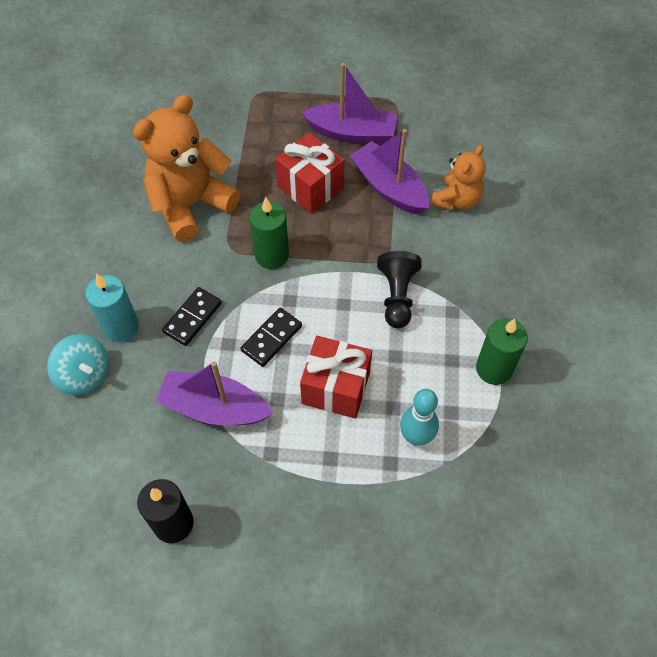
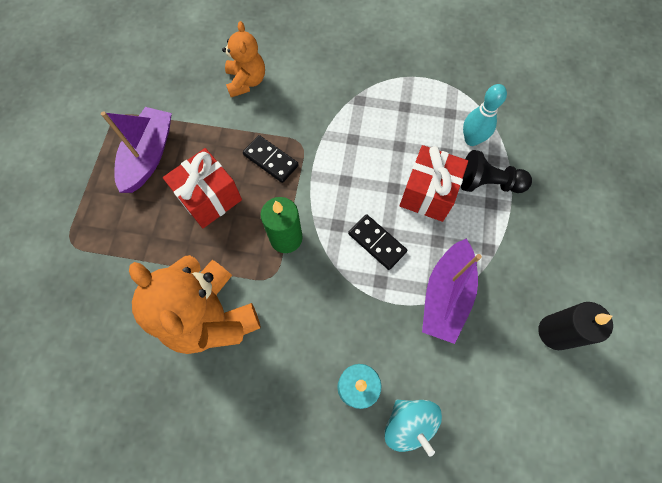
camera: 85 degrees left, 10 degrees up
(84, 375) = (409, 424): turquoise spinning top -> turquoise spinning top turned 105 degrees clockwise
(192, 318) = (350, 314): black domino -> black domino (271, 160)
(389, 187) = (222, 131): purple boat -> none
(397, 296) = (341, 138): black pawn -> black pawn (488, 183)
(456, 200) = (246, 81): orange teddy bear -> orange teddy bear turned 45 degrees clockwise
(494, 369) = (413, 80): green candle -> none

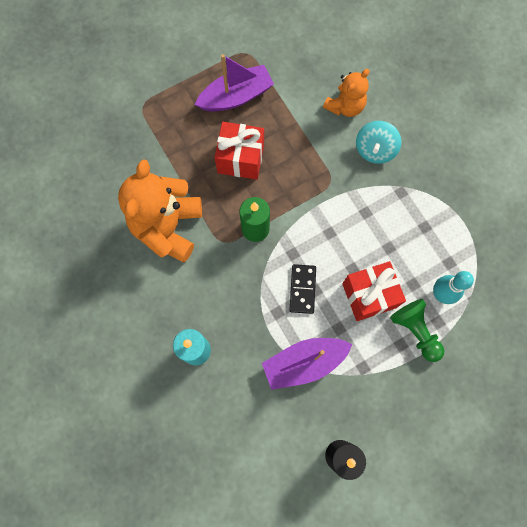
camera: 50 degrees right, 5 degrees up
(271, 160) = (301, 173): black domino -> none
(409, 424) = (200, 401): turquoise spinning top -> turquoise spinning top (375, 150)
(488, 183) = (415, 331): black pawn -> green pawn

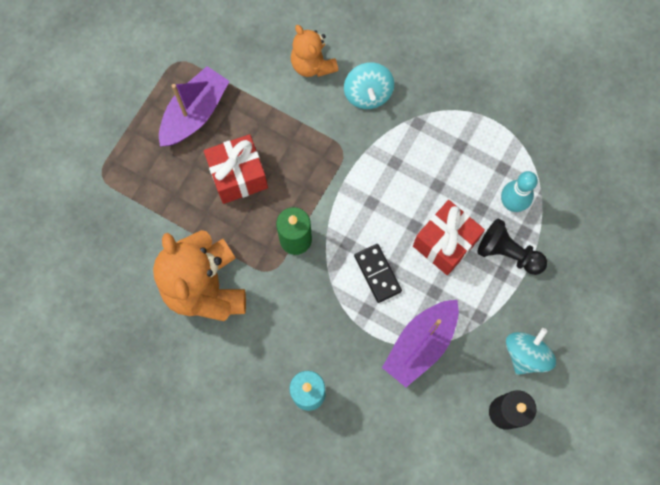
camera: 30 degrees left, 0 degrees up
(345, 106) = (312, 64): orange teddy bear -> orange teddy bear turned 135 degrees clockwise
(383, 419) = (526, 354): none -> turquoise spinning top
(415, 331) = (508, 253): green pawn -> black pawn

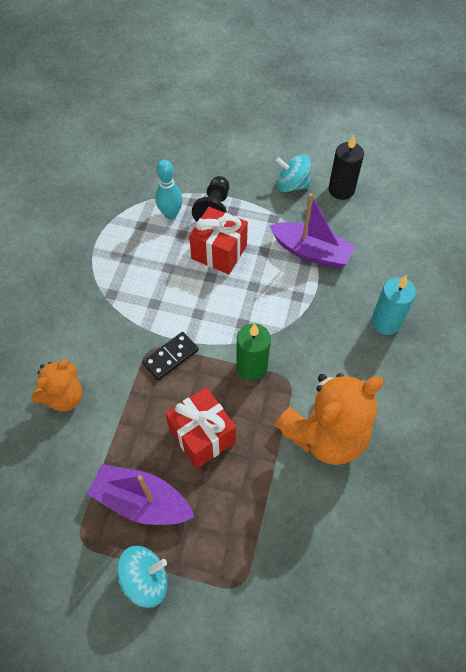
camera: 105 degrees left, 15 degrees down
(368, 94) = (88, 340): turquoise spinning top -> turquoise spinning top (145, 579)
(377, 273) = (262, 295): black domino -> black domino (171, 357)

